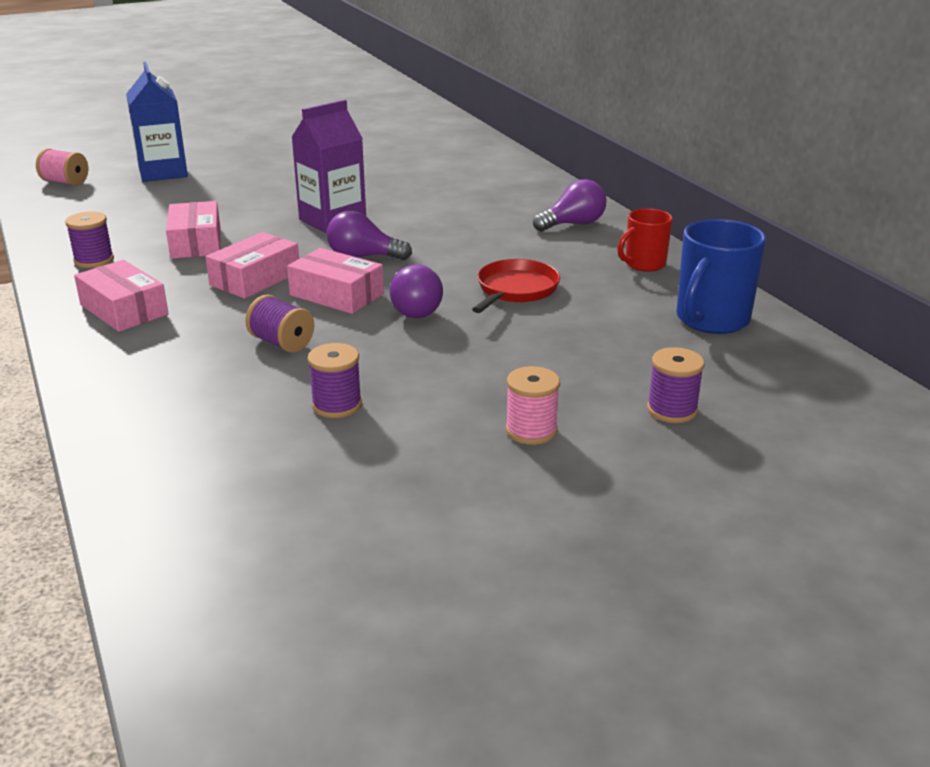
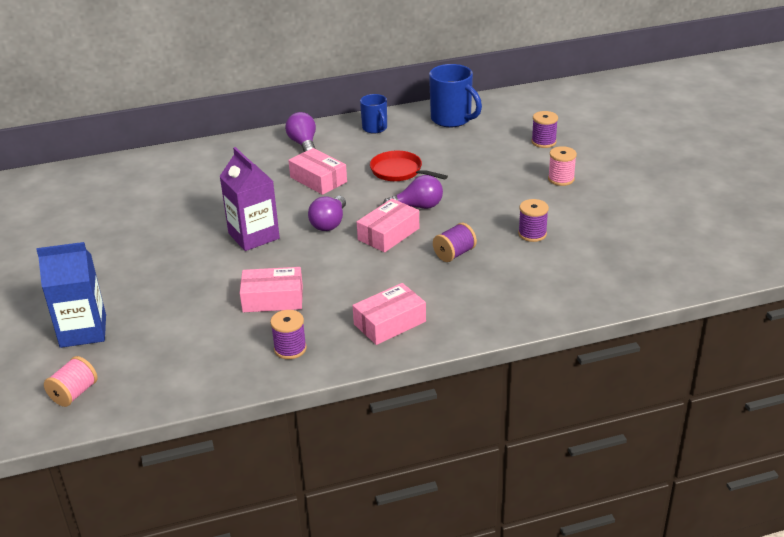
camera: 80 degrees left, 5 degrees up
(255, 279) = (352, 267): pink box -> pink box (318, 179)
(644, 264) = (375, 128): red mug -> blue mug

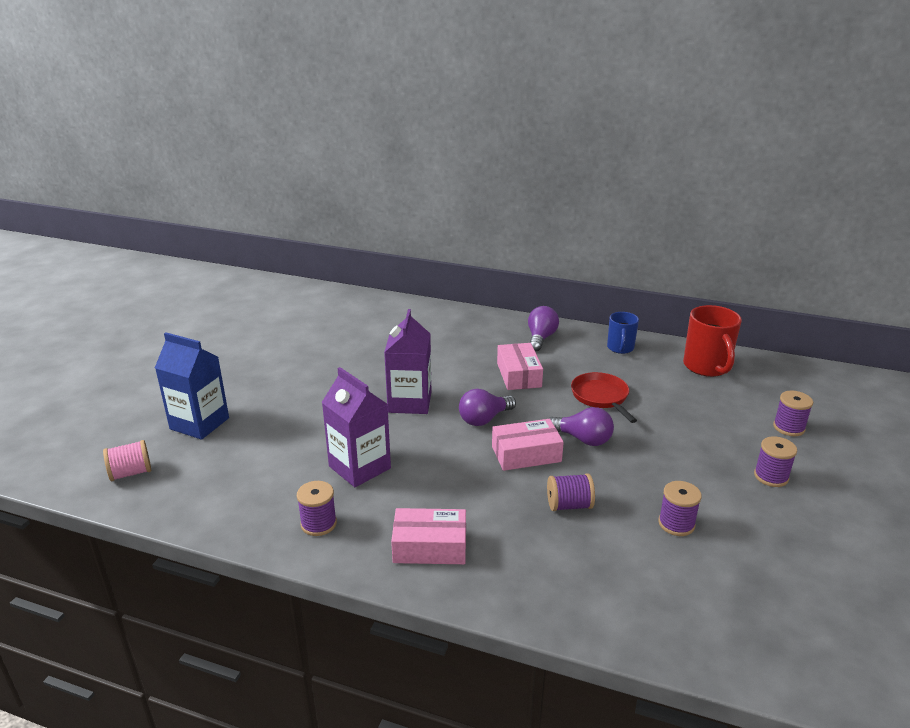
camera: 35 degrees right, 5 degrees down
(273, 299) = (359, 467): pink box -> purple carton
(452, 119) = (707, 367): blue mug -> red mug
(561, 179) = (771, 476): pink spool -> purple spool

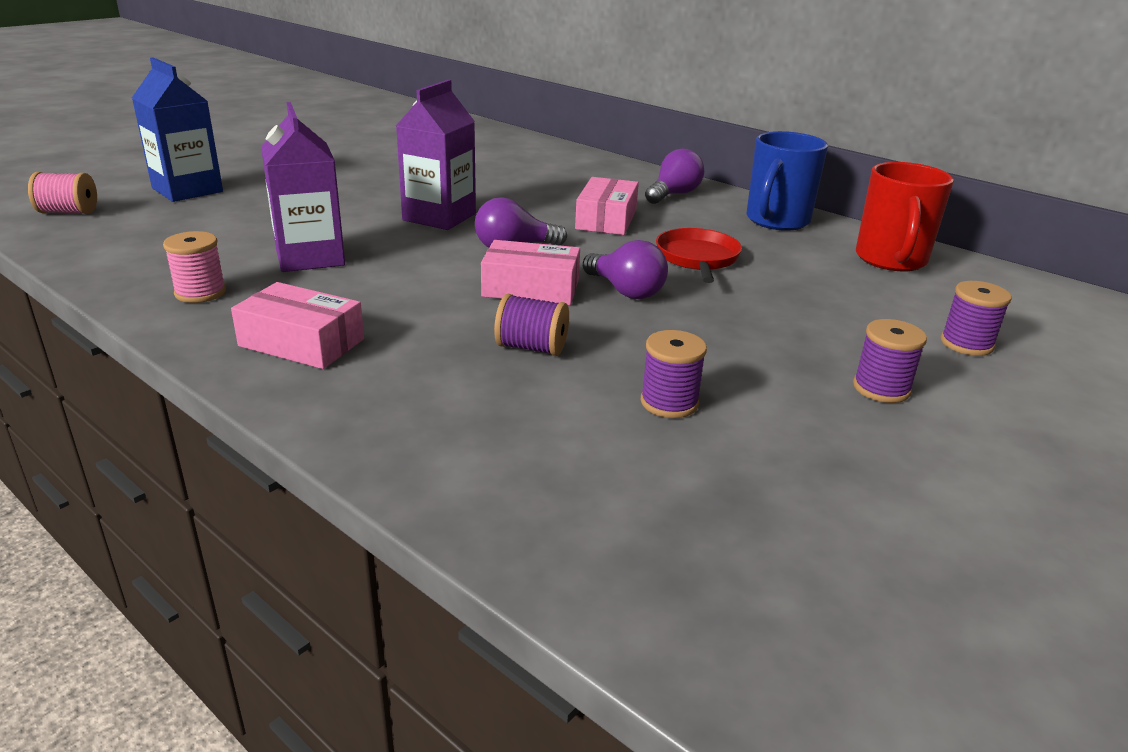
camera: 20 degrees right, 0 degrees up
(318, 524) = (200, 293): purple spool -> pink spool
(620, 348) = (776, 221): blue mug -> blue mug, size x1.62

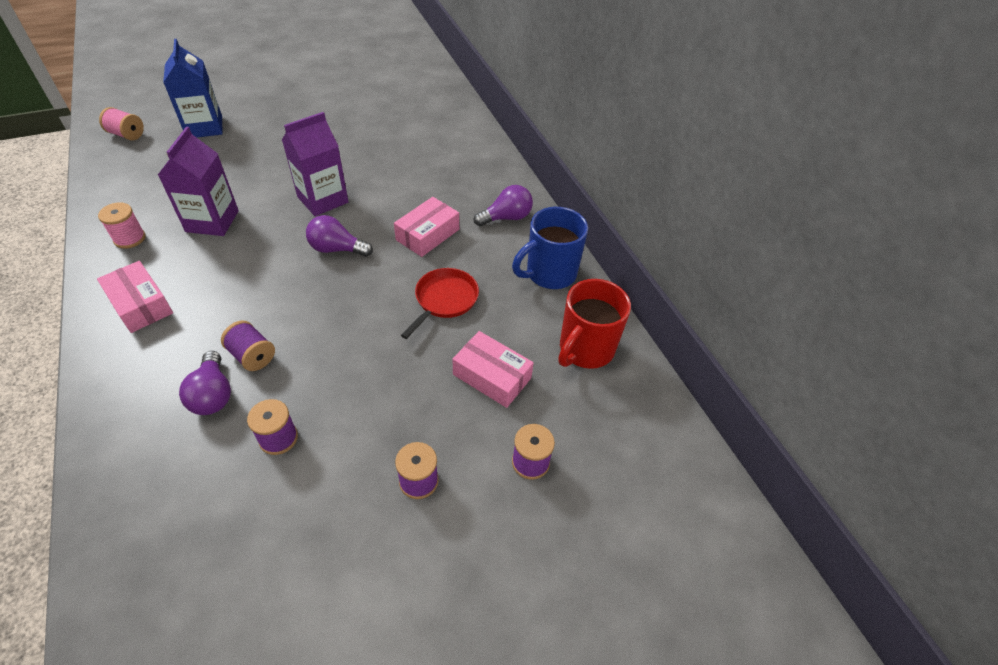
camera: 25 degrees right, 20 degrees up
(531, 288) = (306, 296): pink box -> pink box (492, 376)
(625, 291) = (361, 319): purple light bulb -> purple light bulb (213, 394)

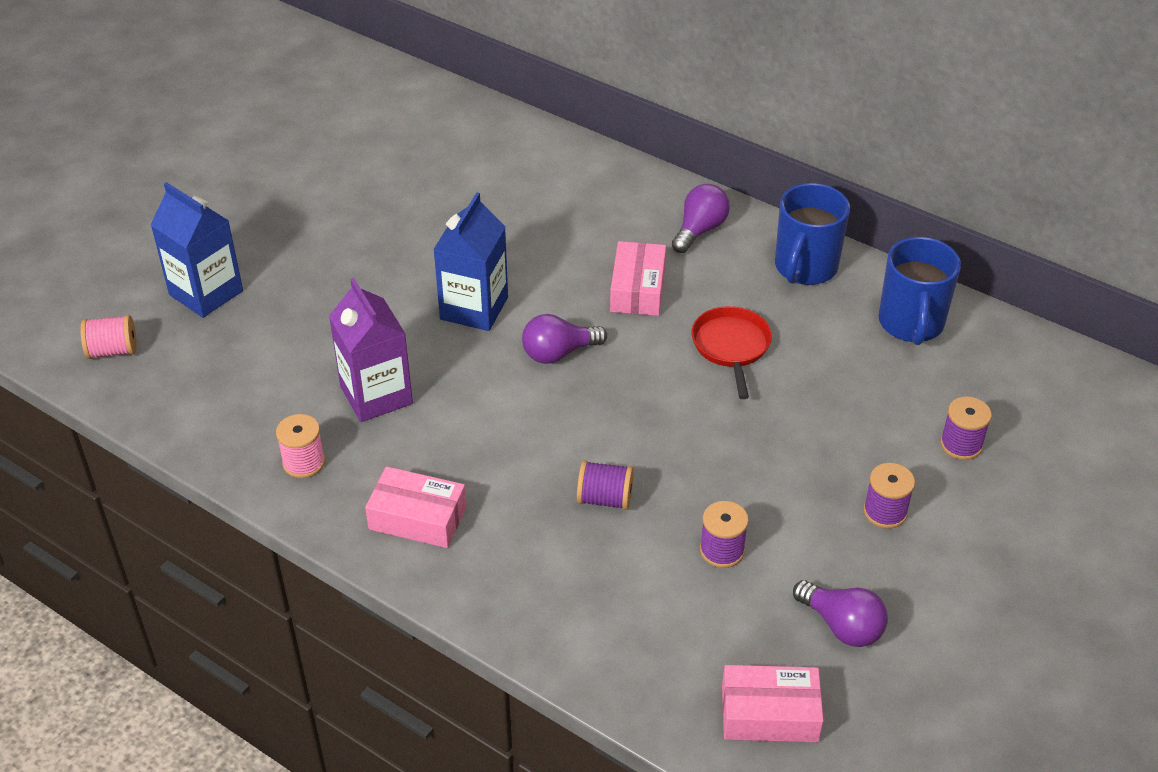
camera: 30 degrees left, 5 degrees down
(213, 394) = (611, 552): purple light bulb -> purple light bulb (842, 626)
(323, 199) = (474, 308): purple carton -> blue carton
(492, 376) = (853, 393): pink box -> pink box (769, 714)
(585, 349) = (911, 324): red mug -> blue mug

